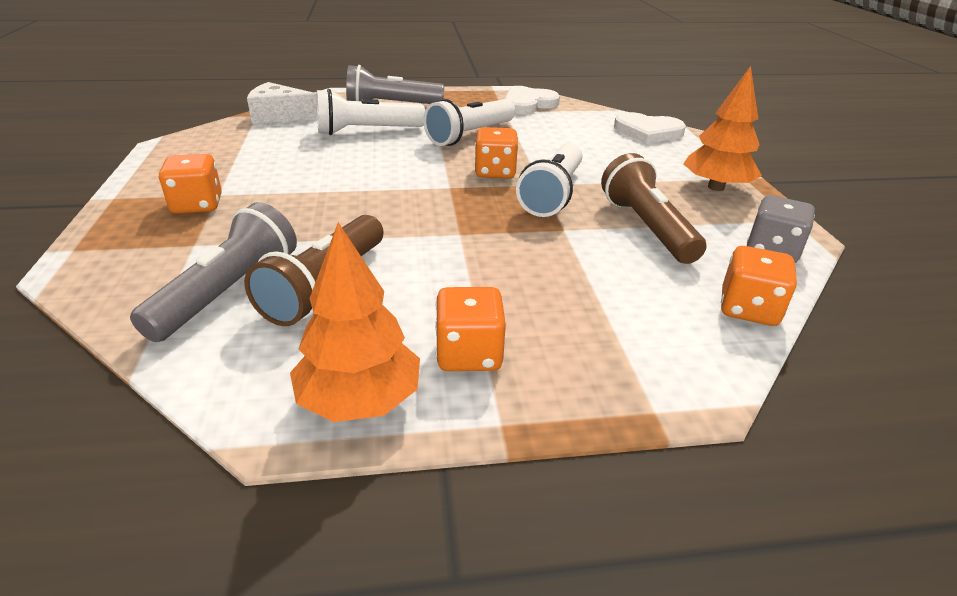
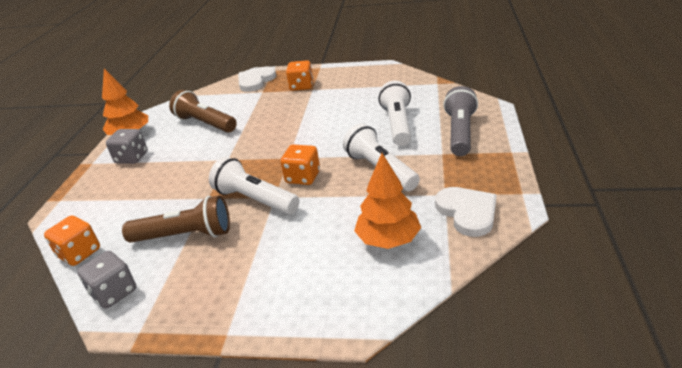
camera: 110 degrees right, 0 degrees up
(228, 292) = (217, 104): grey flashlight -> none
(279, 115) = (435, 90): white cheese -> none
(469, 354) = (131, 158): orange dice -> grey dice
(648, 131) = (368, 292): white heart -> white heart (255, 81)
(716, 187) = (218, 300): orange tree -> orange tree (388, 240)

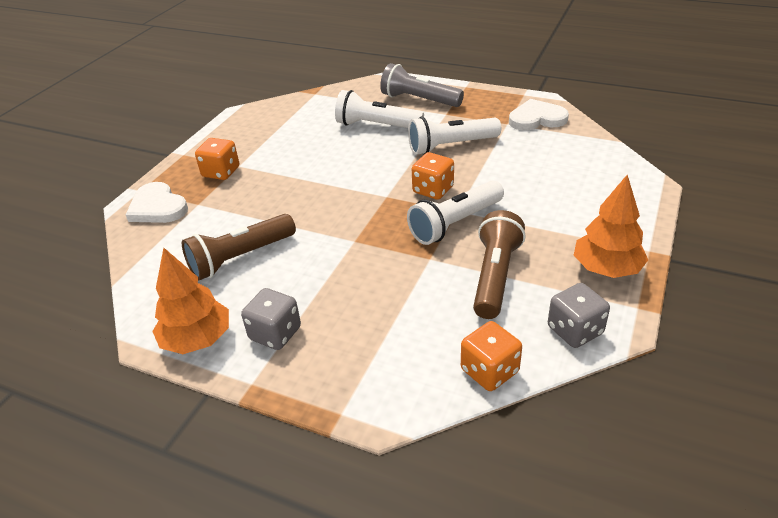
camera: 75 degrees left, 5 degrees up
(388, 240) = (555, 157): orange tree -> orange tree (606, 269)

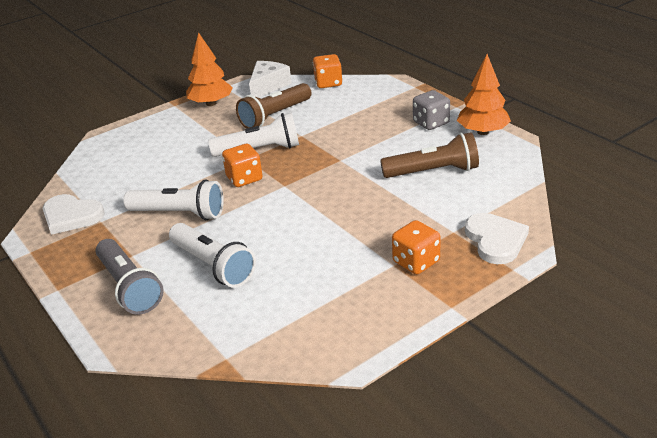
camera: 150 degrees left, 5 degrees down
(575, 330) = (268, 86): grey dice -> white cheese

